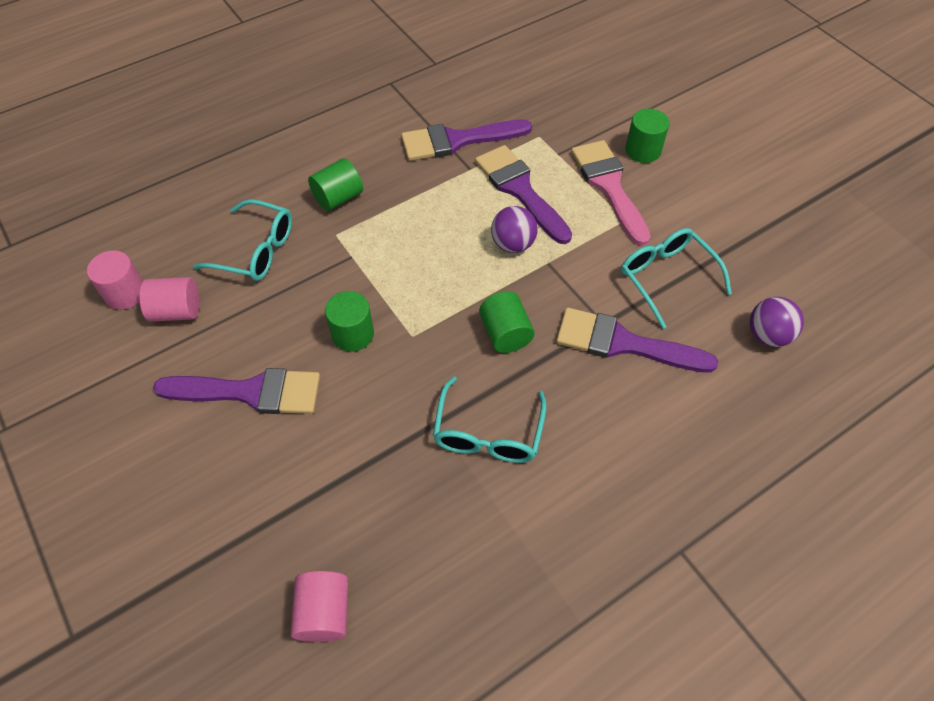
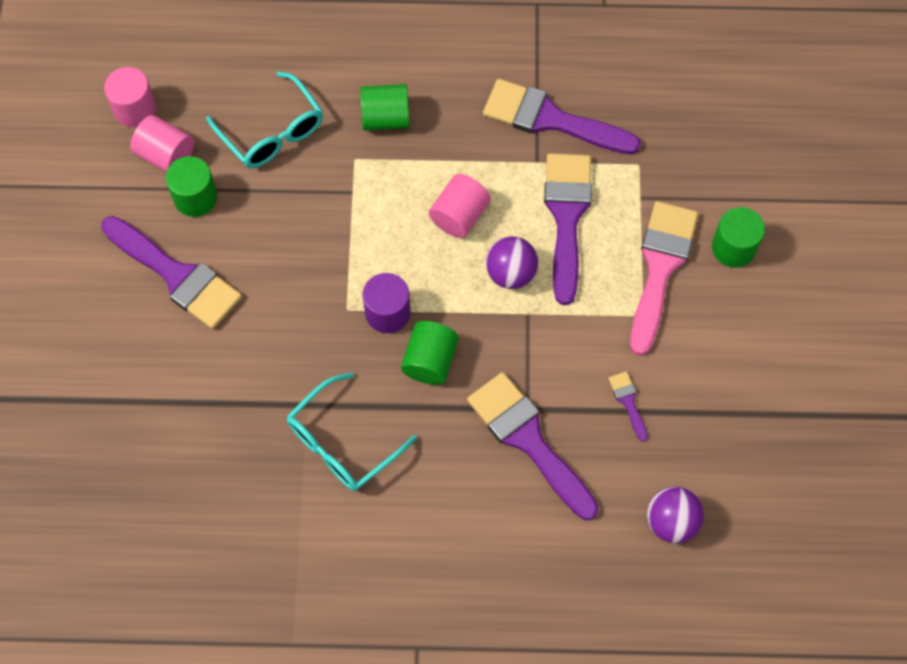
camera: 35 degrees right, 10 degrees up
(324, 613) = (111, 501): pink cylinder -> pink cylinder (459, 215)
(353, 334) = (297, 274): green cylinder -> green cylinder (195, 197)
(445, 320) = (387, 312): none -> purple cylinder
(666, 277) = (628, 402): turquoise glasses -> purple brush

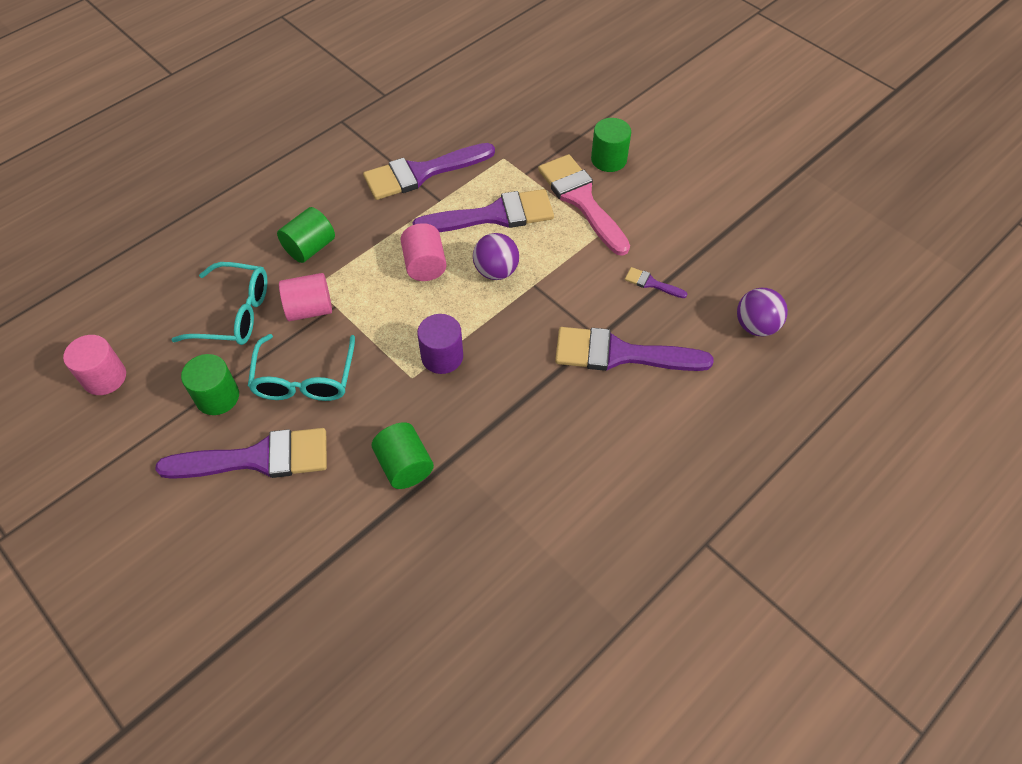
camera: 45 degrees left, 10 degrees down
(166, 155) = (163, 388): pink cylinder -> pink cylinder (309, 309)
(342, 443) = (504, 462): turquoise glasses -> turquoise glasses (304, 379)
(430, 361) = (504, 361): green cylinder -> green cylinder (404, 466)
(566, 217) = (494, 215): purple brush -> purple brush turned 120 degrees clockwise

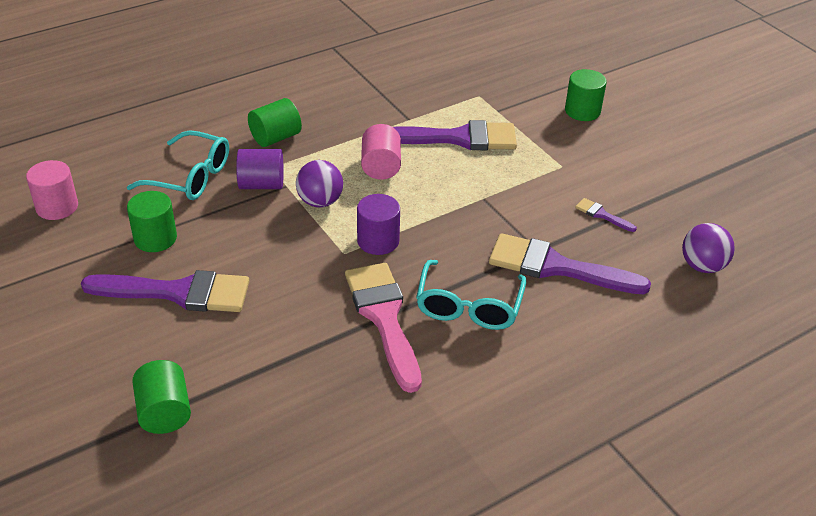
camera: 10 degrees right, 15 degrees down
(304, 379) = (241, 238): turquoise glasses -> turquoise glasses (468, 307)
(309, 309) = (261, 184): pink cylinder -> purple cylinder
(404, 466) = (317, 322): green cylinder -> green cylinder (164, 412)
(421, 173) = (397, 96): purple brush -> none
(496, 271) = (449, 182): purple ball -> purple ball (320, 202)
(581, 200) = (547, 139): pink brush -> pink brush (384, 318)

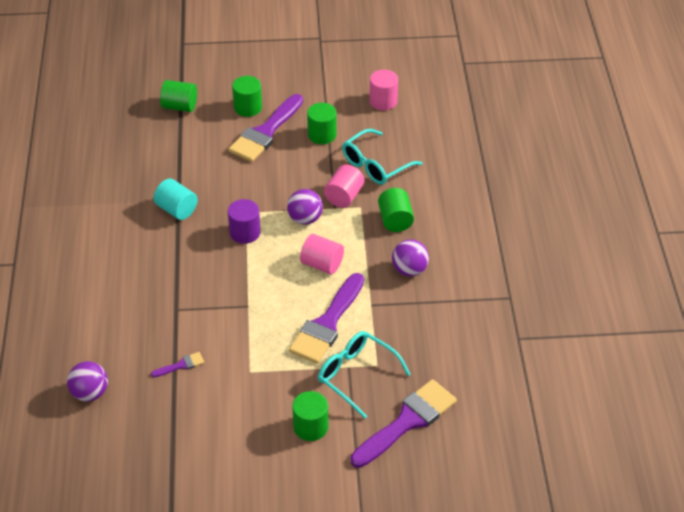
camera: 120 degrees right, 5 degrees up
(130, 332) = (248, 107): none -> green cylinder
(261, 184) = (344, 196): purple cylinder -> pink cylinder
(342, 109) = (409, 270): none -> purple ball
(384, 318) = (176, 209): pink brush -> turquoise cylinder
(468, 307) = (154, 251): turquoise glasses -> turquoise glasses (356, 375)
(556, 267) = (152, 311): purple brush -> purple brush (407, 421)

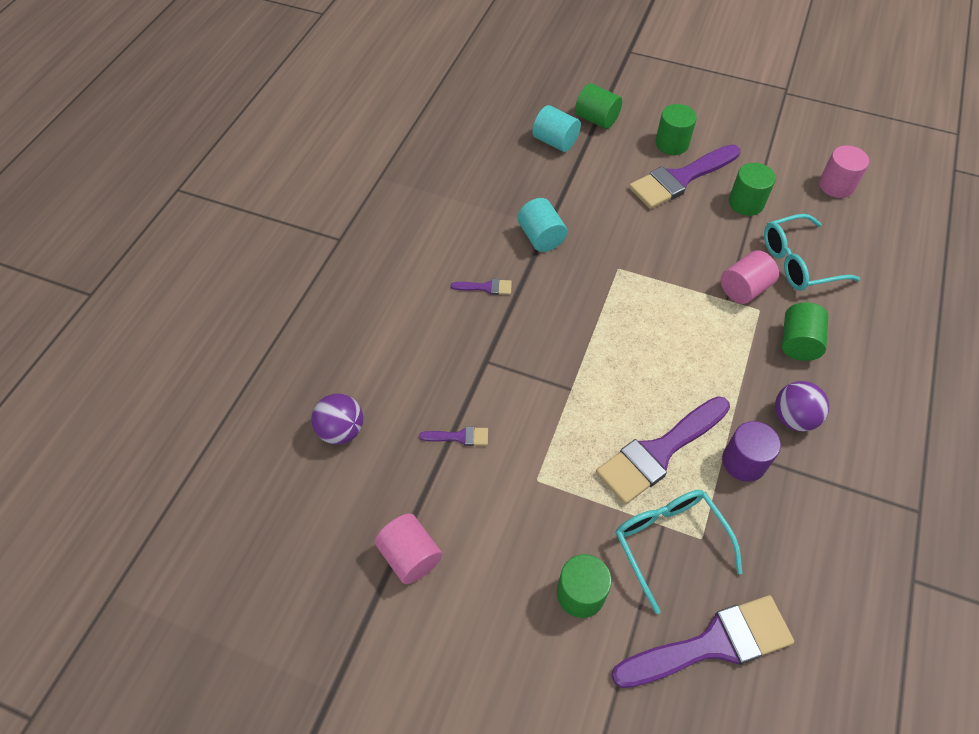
camera: 25 degrees right, 10 degrees up
(151, 259) = (486, 287): none -> purple brush
(154, 134) = (555, 141): none -> turquoise cylinder
(245, 232) = (606, 293): purple cylinder -> purple cylinder (744, 462)
(305, 219) = (685, 301): purple ball -> none
(322, 264) = (683, 368): pink cylinder -> pink cylinder (410, 556)

